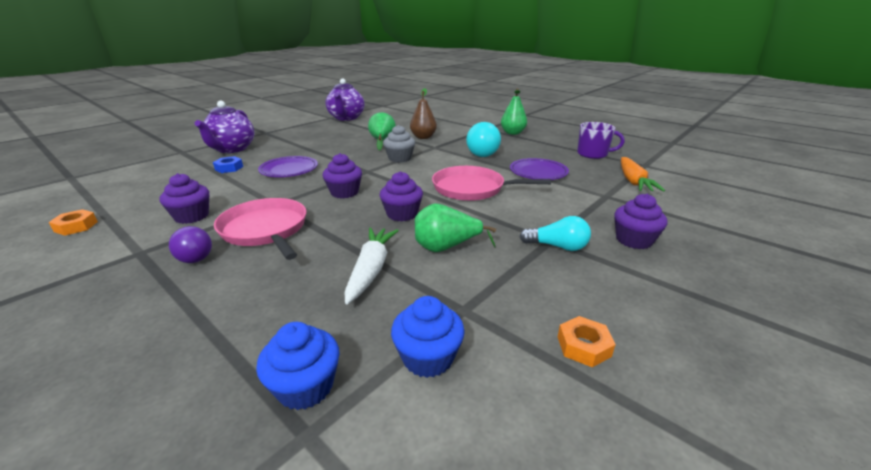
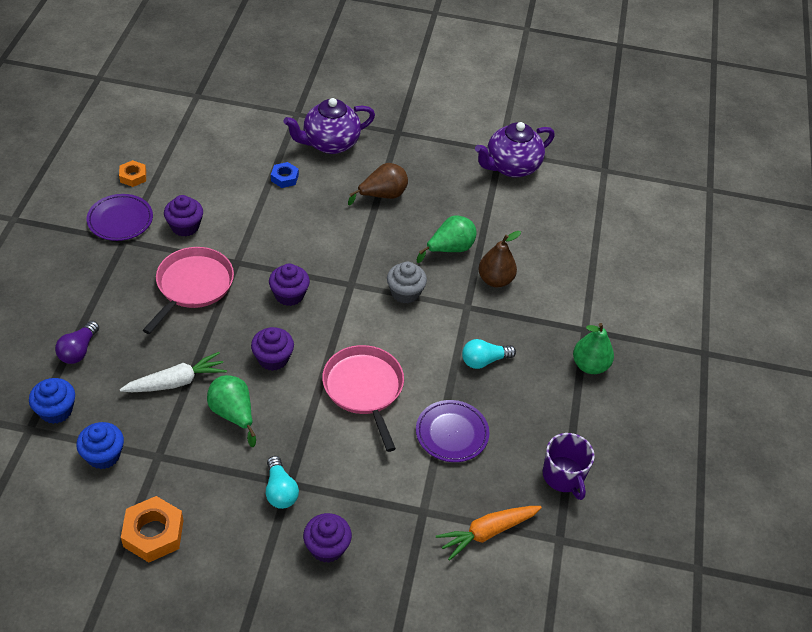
camera: 55 degrees right, 20 degrees up
(193, 255) = (138, 270): purple light bulb -> purple light bulb (79, 350)
(289, 170) = (311, 223): purple plate -> purple plate (120, 220)
(307, 146) = (382, 195): none -> brown pear
(484, 152) = (484, 361): turquoise light bulb -> turquoise light bulb, size x0.65
(583, 346) = (153, 533): orange nut -> orange nut, size x1.69

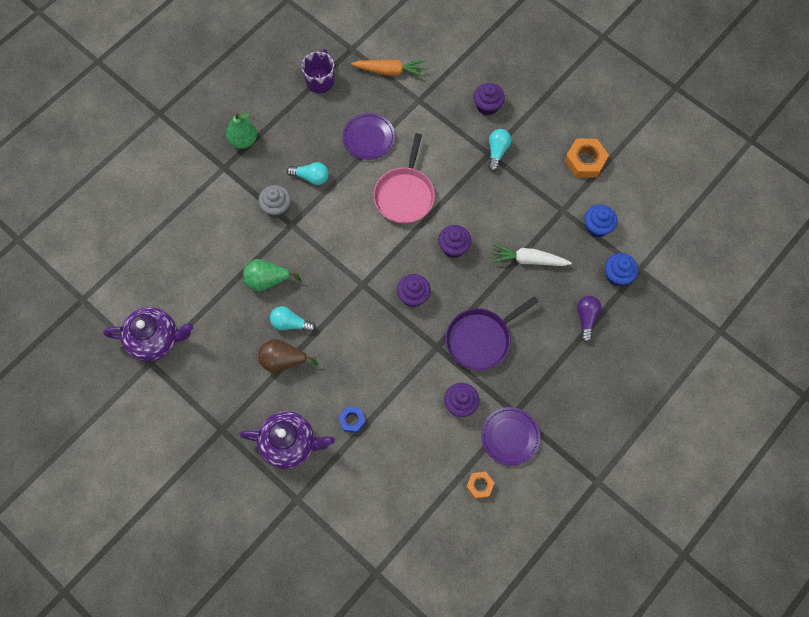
camera: 145 degrees left, 20 degrees up
(79, 350) = (586, 319): purple light bulb -> purple light bulb turned 45 degrees counterclockwise
(192, 286) = (481, 339): pink pan -> purple pan
(233, 414) = (501, 217): green pear -> none
(398, 224) = (290, 323): none -> turquoise light bulb
(405, 293) = (327, 257): grey cupcake -> grey cupcake (276, 207)
(495, 280) = (254, 237): brown pear -> none

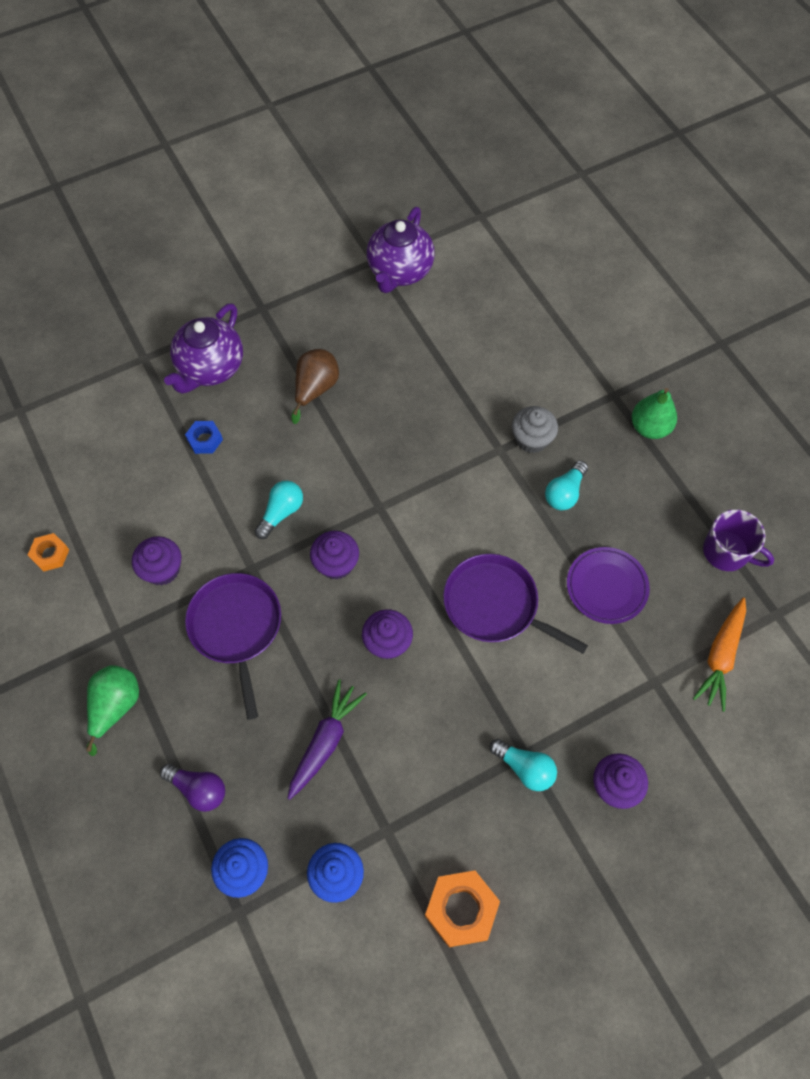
camera: 110 degrees right, 5 degrees down
(267, 280) = (429, 401): green pear -> green pear (115, 706)
(290, 323) = (360, 410): turquoise light bulb -> turquoise light bulb (281, 513)
(405, 195) = (495, 605): pink pan -> purple pan
(510, 437) = (89, 614): purple plate -> none
(528, 260) = (325, 741): white carrot -> purple carrot

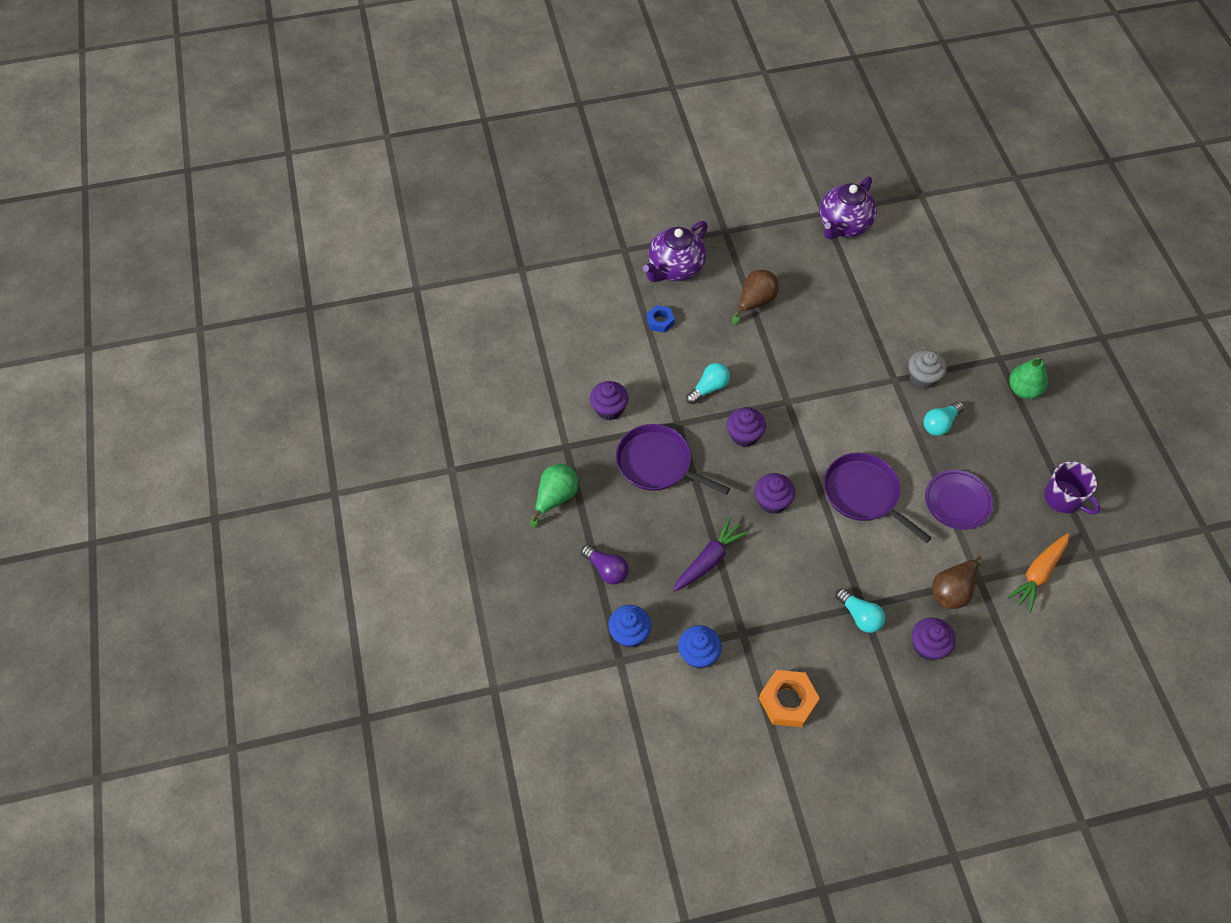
camera: 15 degrees right, 5 degrees down
(50, 554) = (526, 379): orange nut -> none
(236, 628) = (657, 463): purple pan -> purple pan turned 60 degrees counterclockwise
(626, 705) = (952, 591): none -> brown pear

